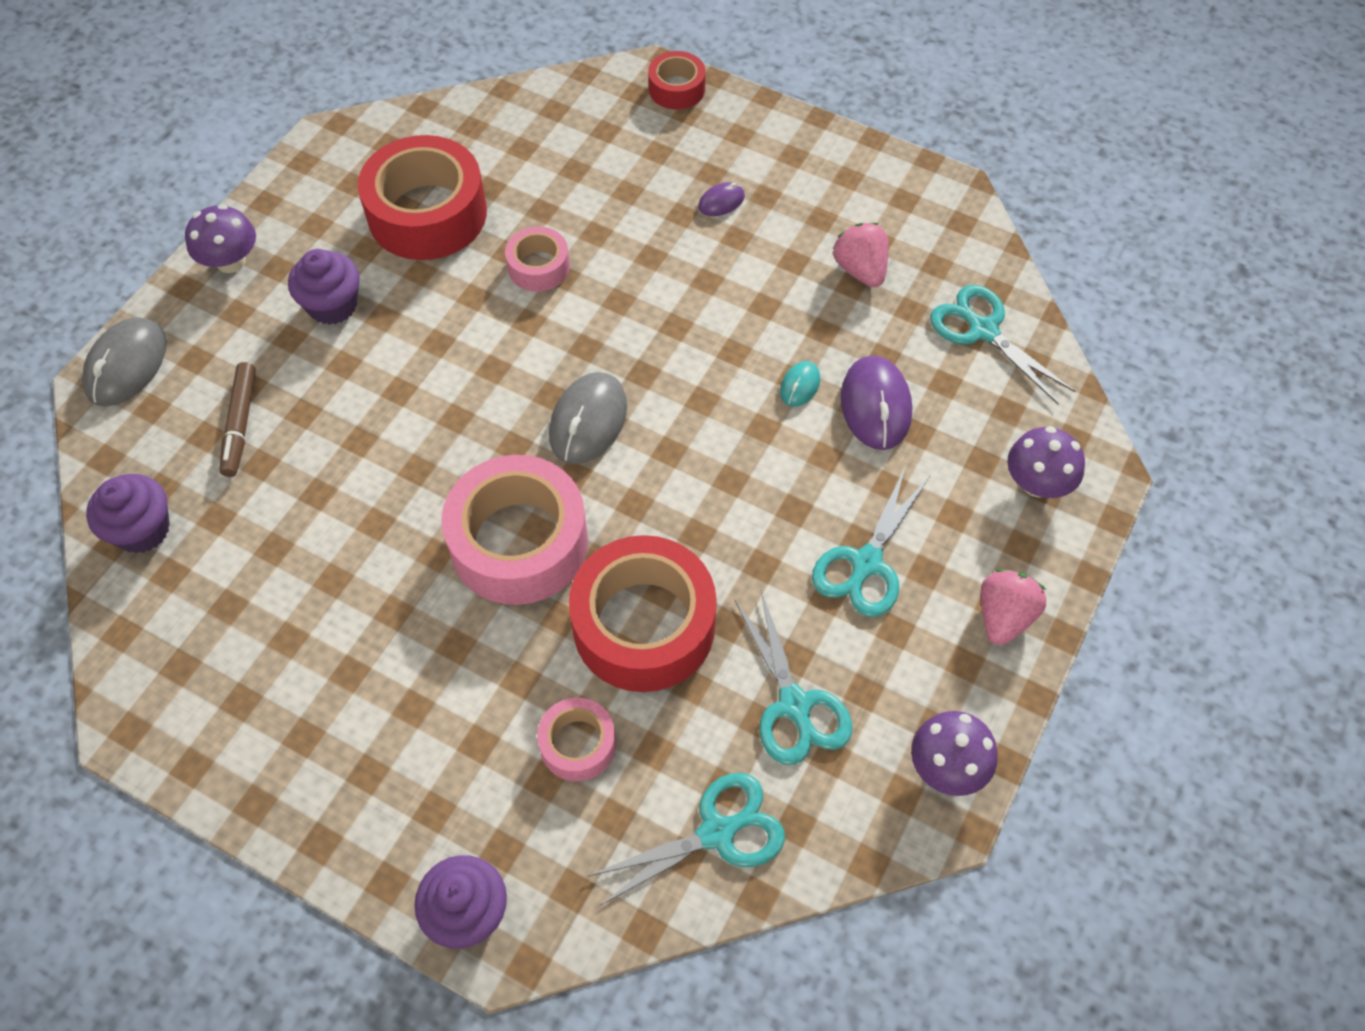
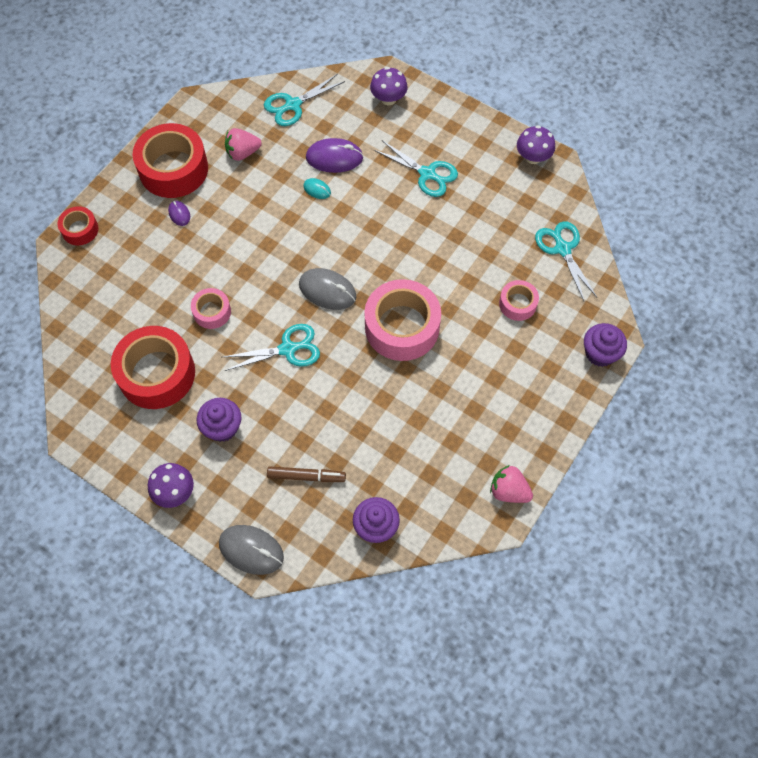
camera: 85 degrees left, 5 degrees up
(644, 625) = (455, 271): red tape -> red tape (173, 169)
(794, 705) = (501, 212): turquoise scissors -> turquoise scissors (288, 349)
(1003, 617) = (460, 124): pink strawberry -> pink strawberry (509, 491)

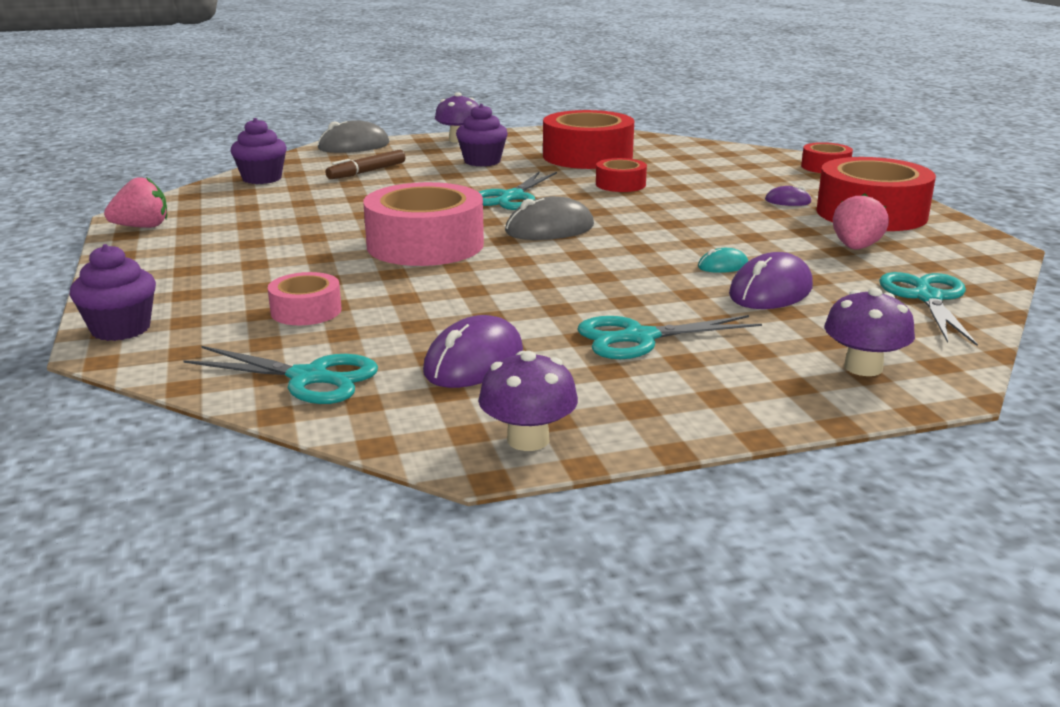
camera: 130 degrees right, 40 degrees down
(212, 312) = (620, 184): pink tape -> red tape
(499, 210) = (473, 362): none -> purple mouse

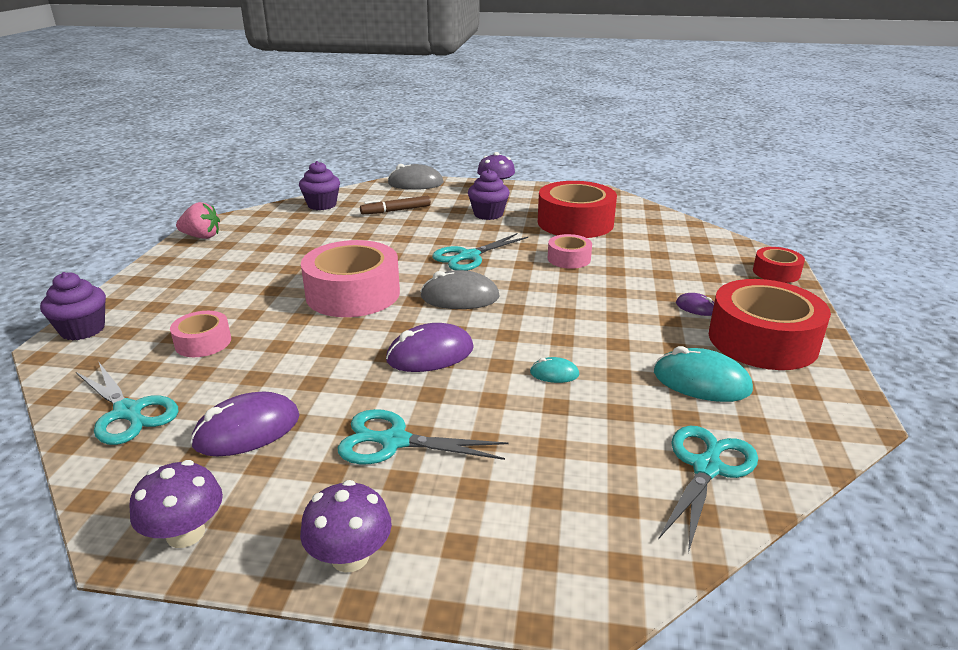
camera: 25 degrees right, 5 degrees up
(620, 184) = (569, 259): red tape -> pink tape
(770, 291) = (563, 416): purple mouse -> purple mouse (430, 354)
(855, 248) = (701, 381): pink strawberry -> turquoise mouse
(863, 367) = (545, 543): purple mushroom -> purple mushroom (350, 557)

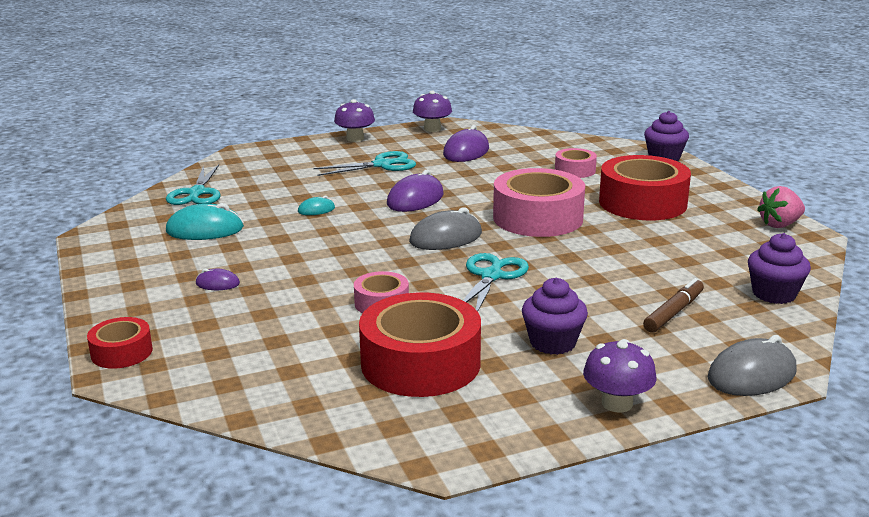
camera: 150 degrees right, 5 degrees down
(128, 412) = (540, 143): turquoise scissors -> none
(762, 340) = (152, 269): red tape -> red tape (642, 203)

